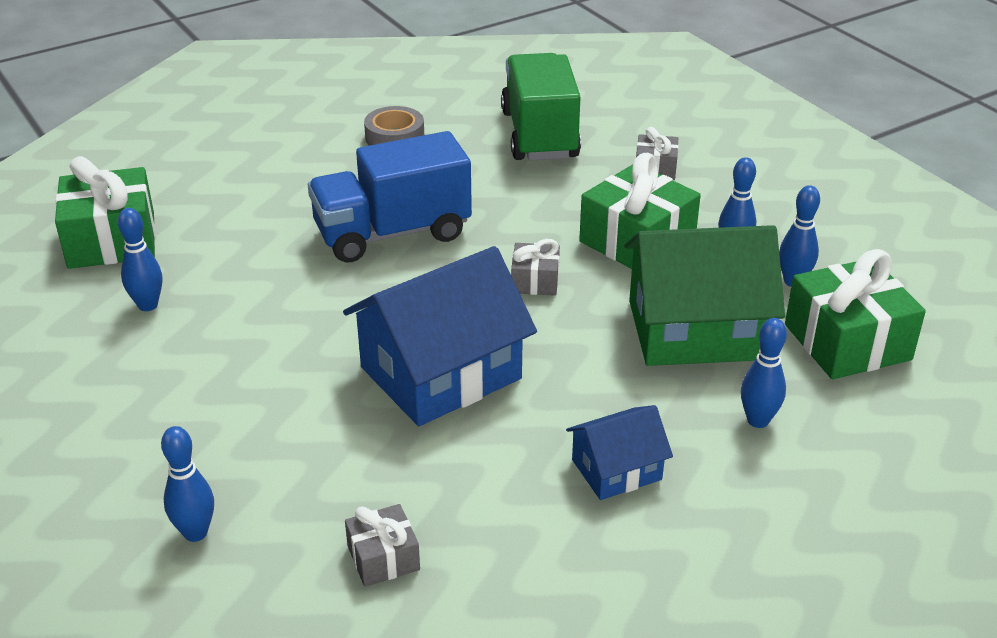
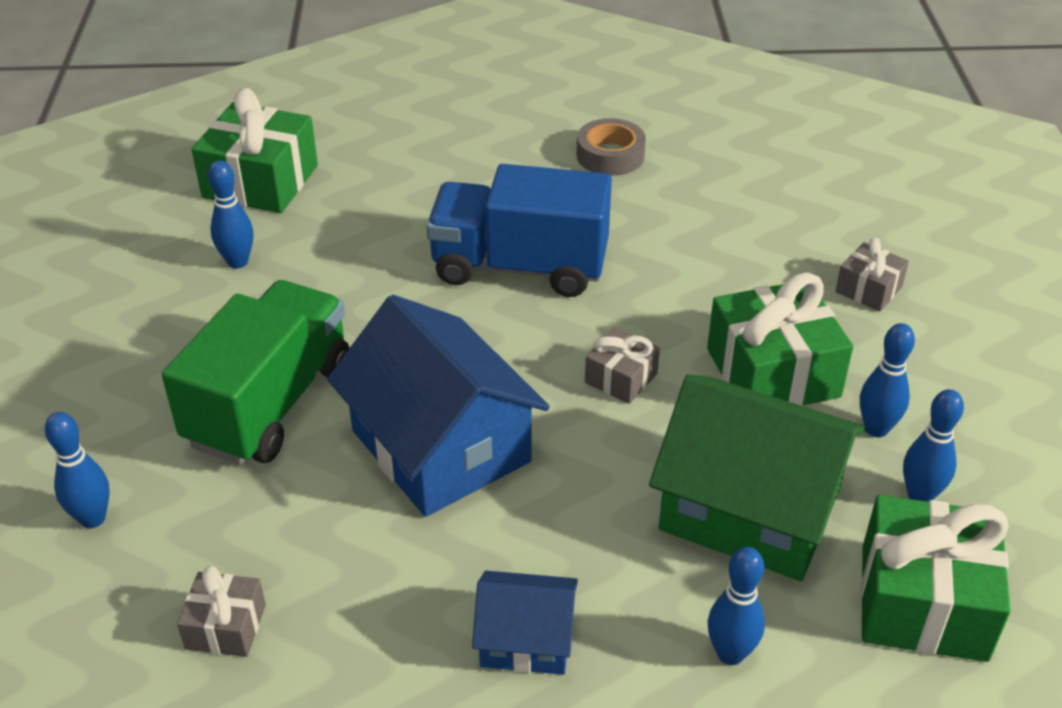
camera: 30 degrees right, 5 degrees up
(441, 373) = (440, 446): blue house -> blue house turned 60 degrees clockwise
(539, 135) = (768, 202): green truck -> green truck (270, 404)

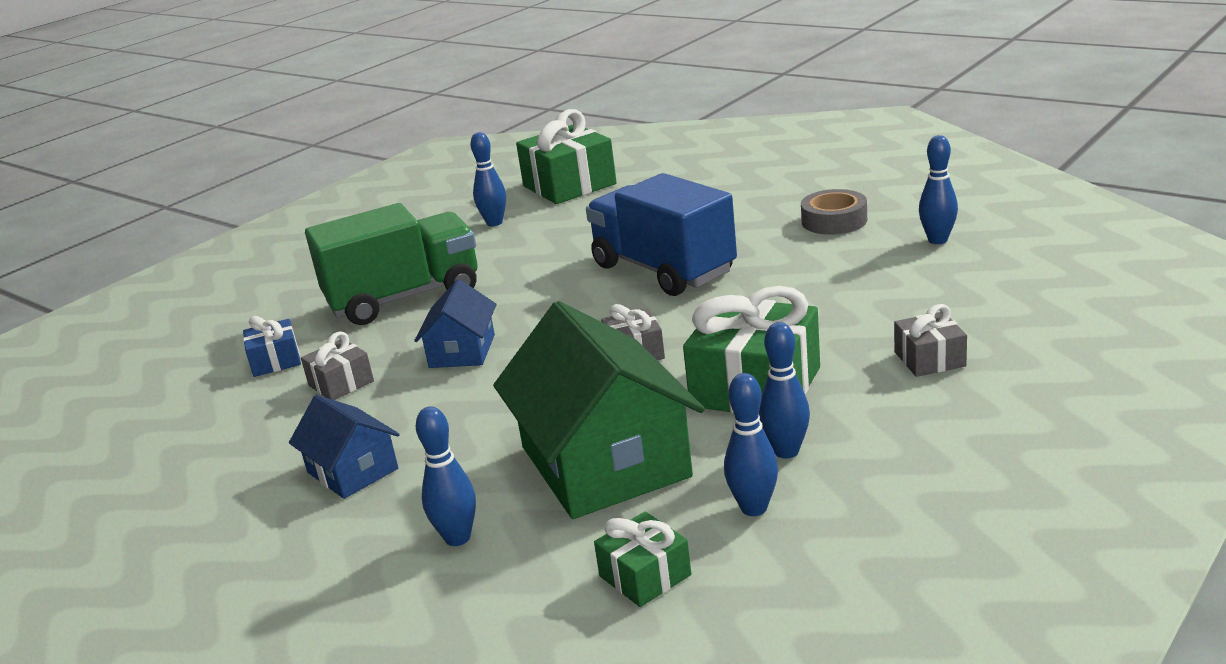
camera: 45 degrees right, 15 degrees down
(93, 518) = (243, 322): blue bowling pin -> blue bowling pin (937, 240)
(226, 552) = (275, 361): none -> blue gift
(226, 626) = (223, 395): grey gift -> grey gift (341, 383)
(440, 446) = (462, 351): blue house -> blue house, size x0.52
(923, 602) = (645, 576): green gift -> green gift, size x0.52

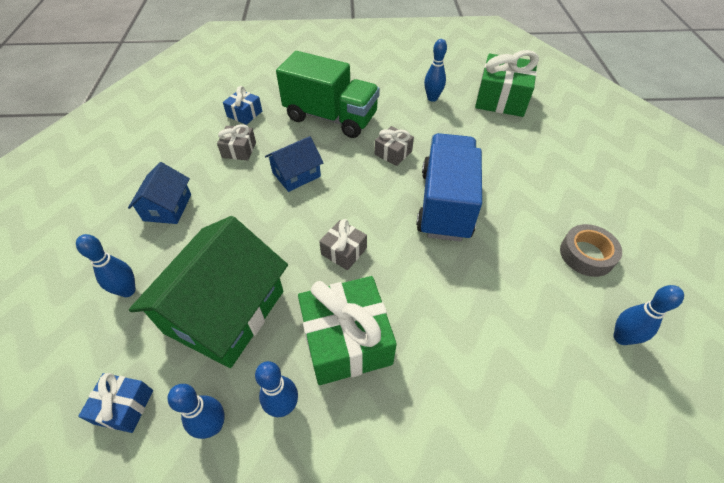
camera: 45 degrees right, 25 degrees up
(645, 576) = (124, 407): green gift -> blue gift
(929, 359) = (450, 433): grey gift -> grey gift (393, 153)

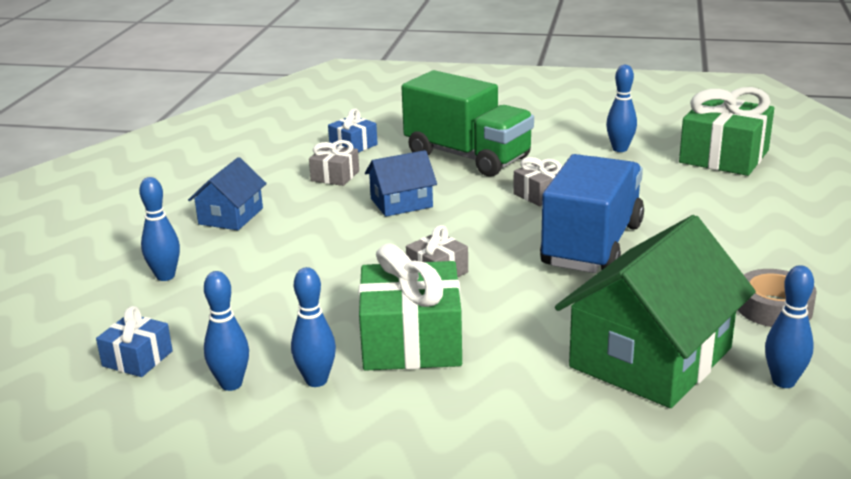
camera: 15 degrees right, 25 degrees down
(225, 311) = (273, 304): green house -> green house (651, 358)

